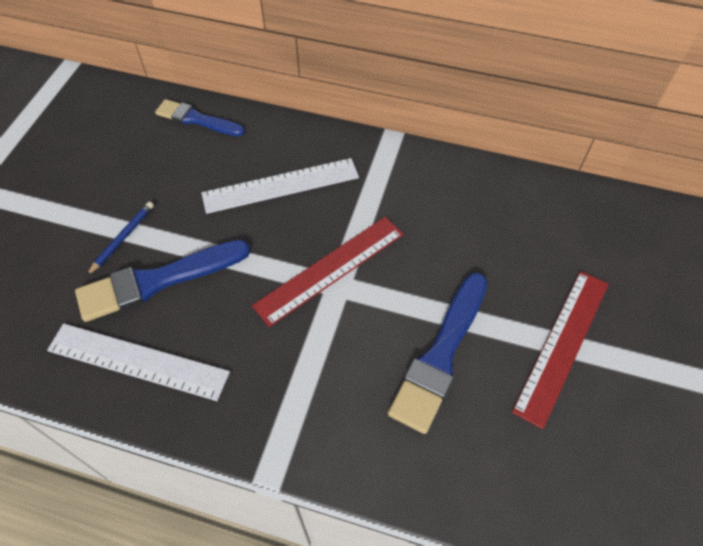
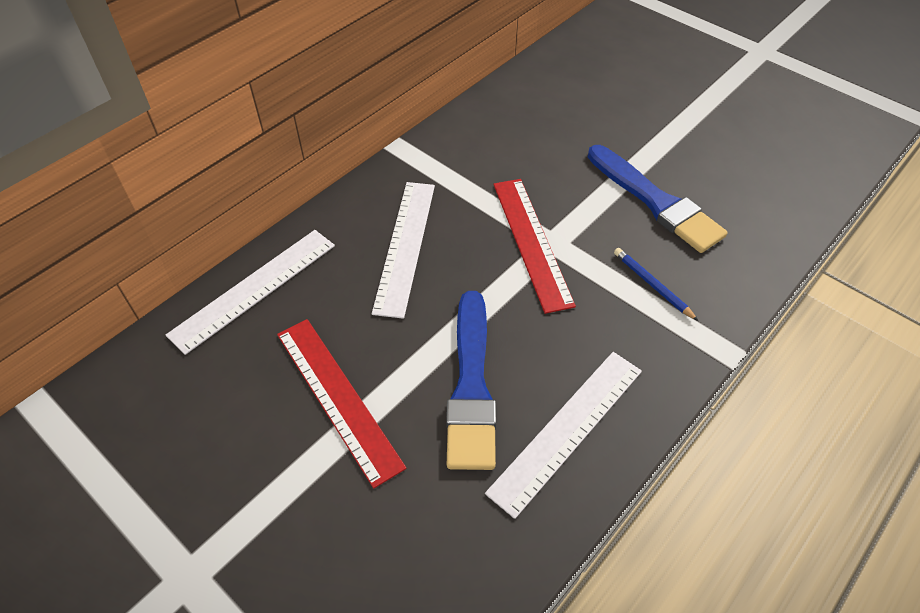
camera: 65 degrees left, 5 degrees down
(123, 238) = (391, 406): blue pencil -> blue pencil (652, 285)
(197, 119) = (254, 289): blue brush -> white ruler
(562, 344) = (674, 132): red ruler -> red ruler (337, 398)

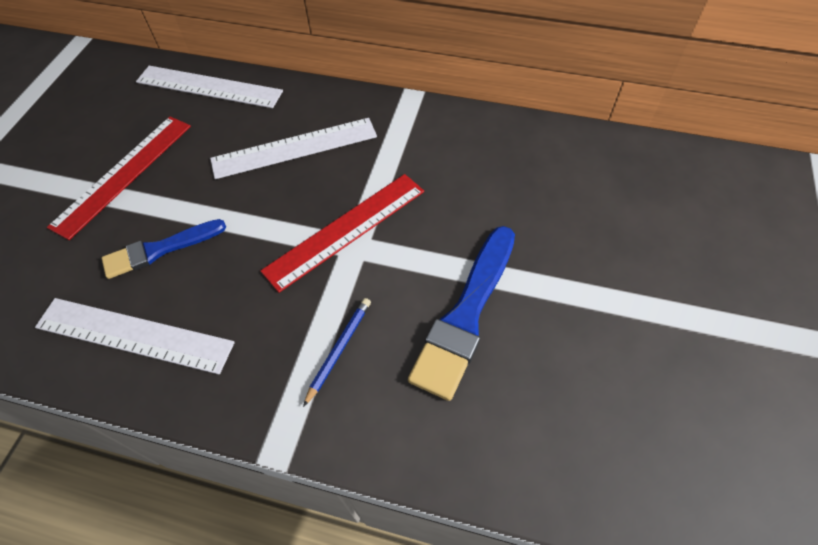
camera: 65 degrees right, 5 degrees up
(471, 386) = (160, 249): blue brush -> blue brush, size x0.65

